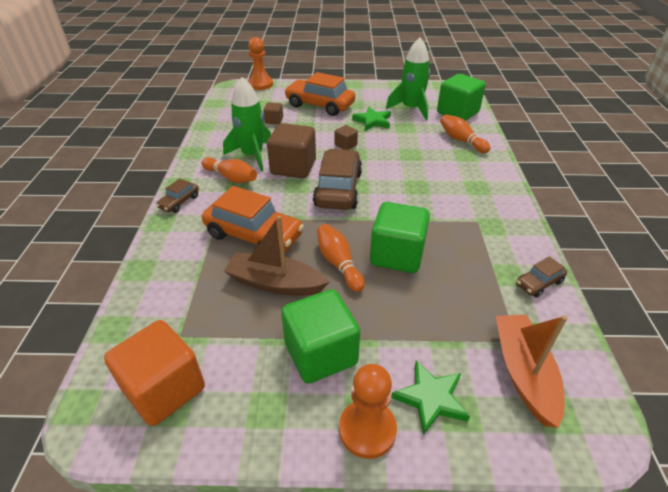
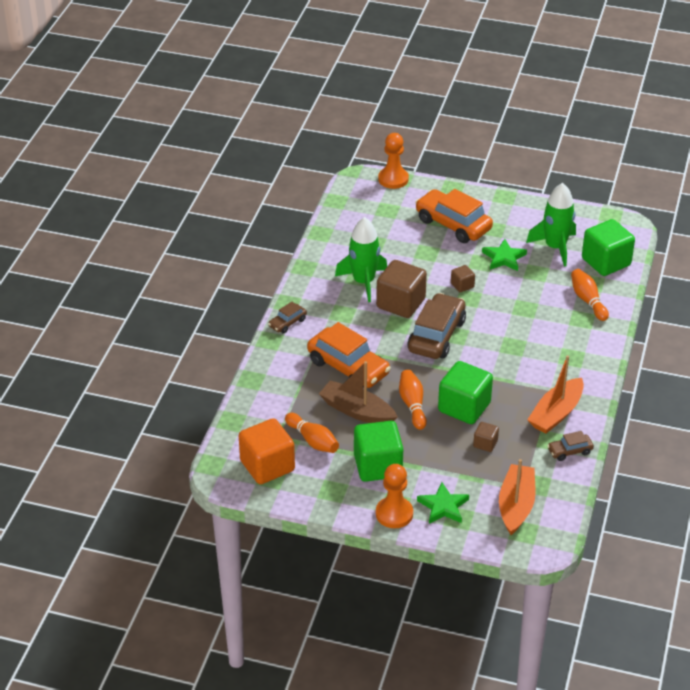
camera: 15 degrees right, 0 degrees up
(231, 178) = (338, 305): orange bowling pin -> orange bowling pin (313, 440)
(274, 120) = (396, 239): brown cube -> brown cube (485, 444)
(497, 243) = (556, 413): none -> orange boat

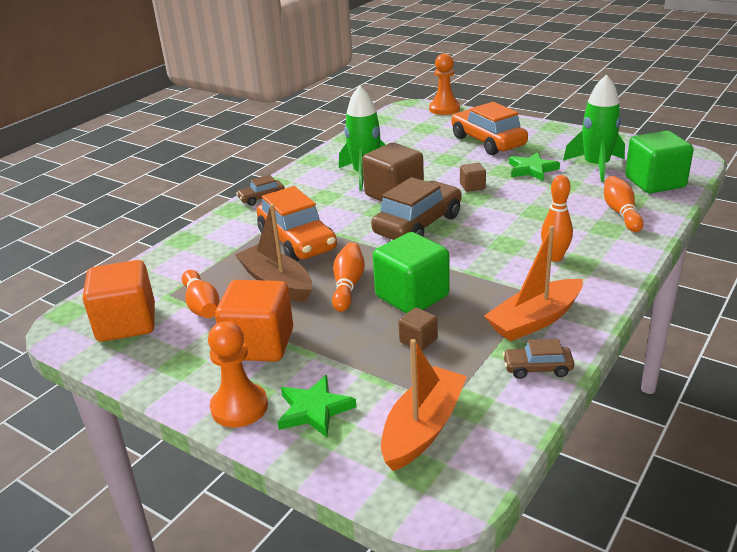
camera: 20 degrees right, 10 degrees down
(378, 466) = (259, 344): green cube -> orange cube
(552, 354) = (554, 257): none -> orange bowling pin

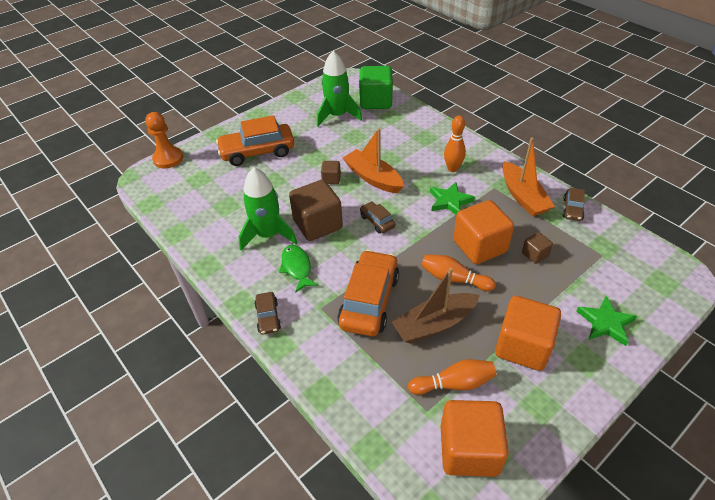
camera: 75 degrees left, 15 degrees up
(239, 407) = (600, 367): orange pawn -> none
(297, 241) = (369, 301): orange car -> orange car turned 60 degrees counterclockwise
(327, 197) = (297, 267): none -> green fish
(412, 296) = (479, 246): green cube -> orange cube
(418, 225) = (377, 221): brown car -> brown car, size x0.49
(423, 428) = (625, 271): orange boat -> orange boat (373, 178)
(532, 170) = (322, 144): green star -> green star (450, 201)
(621, 213) = (408, 126): orange bowling pin -> none

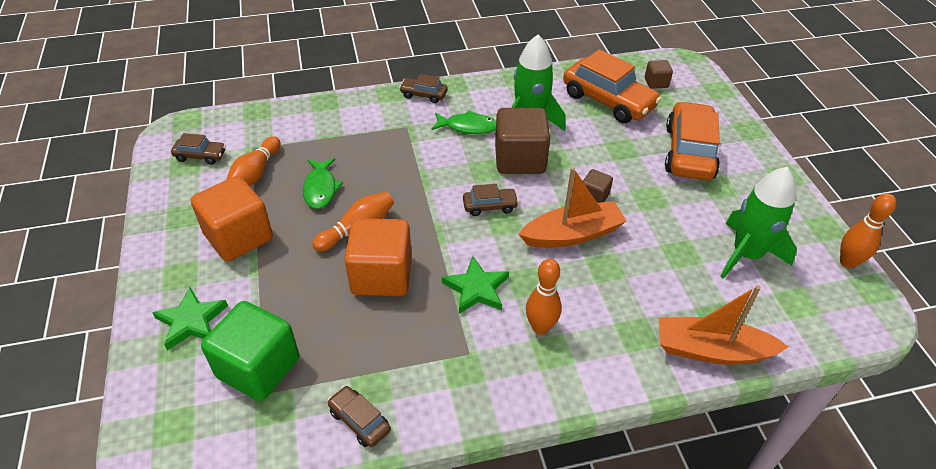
camera: 115 degrees right, 0 degrees up
(168, 159) = (710, 84): orange pawn -> none
(318, 87) = (847, 262): none -> orange bowling pin
(369, 301) = (386, 158): orange car -> orange car (608, 101)
(376, 101) = (774, 318): green cube -> green cube (258, 368)
(434, 324) = (320, 189): brown boat -> green fish
(469, 450) = (201, 156): orange cube -> brown car
(523, 197) = (427, 375): orange boat -> orange boat (711, 350)
(535, 254) = (326, 320): brown cube -> brown cube (656, 83)

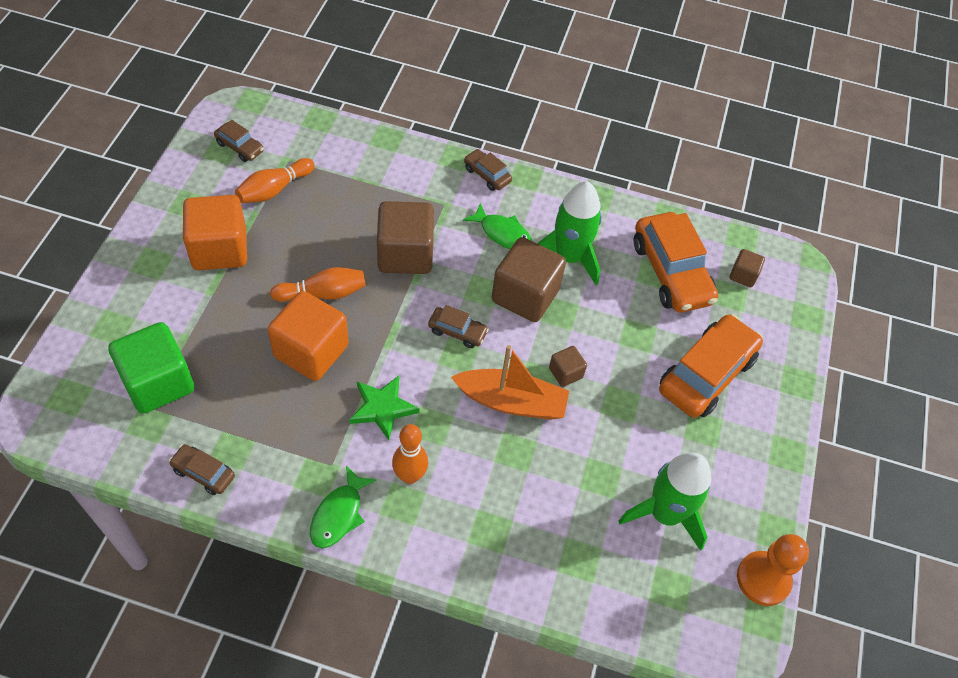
camera: 25 degrees right, 10 degrees up
(191, 321) = (134, 311): green star -> none
(320, 189) = (319, 235): green fish -> green fish (339, 514)
(359, 421) = (203, 473): brown car -> brown car turned 45 degrees counterclockwise
(404, 172) = (405, 254): none -> brown cube
(711, 350) = (545, 585): orange boat -> none
(847, 262) = (763, 579): orange bowling pin -> orange pawn

